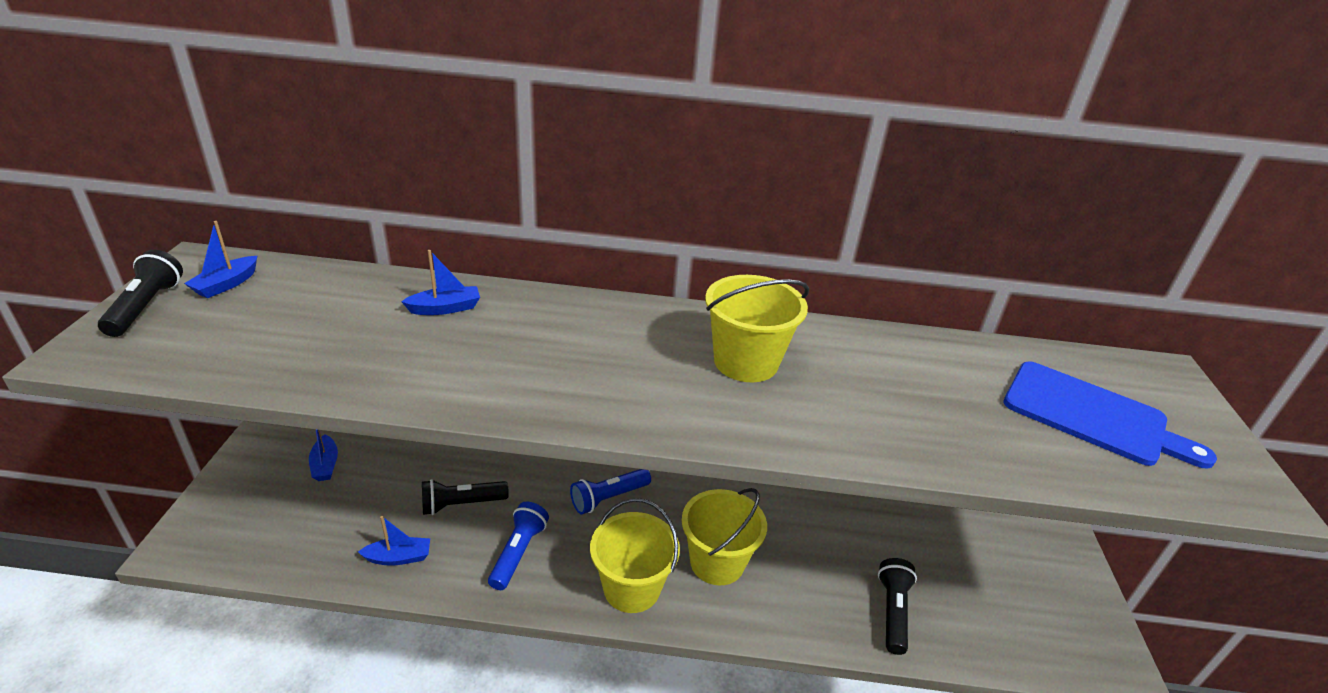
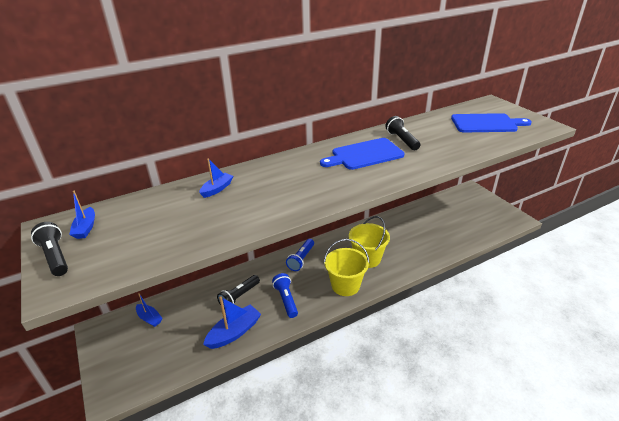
camera: 30 degrees left, 0 degrees up
(399, 557) = (234, 332): blue boat -> blue boat, size x1.64
(746, 362) = (364, 155): yellow bucket -> blue cutting board
(893, 612) = (441, 241): black flashlight -> black flashlight (402, 140)

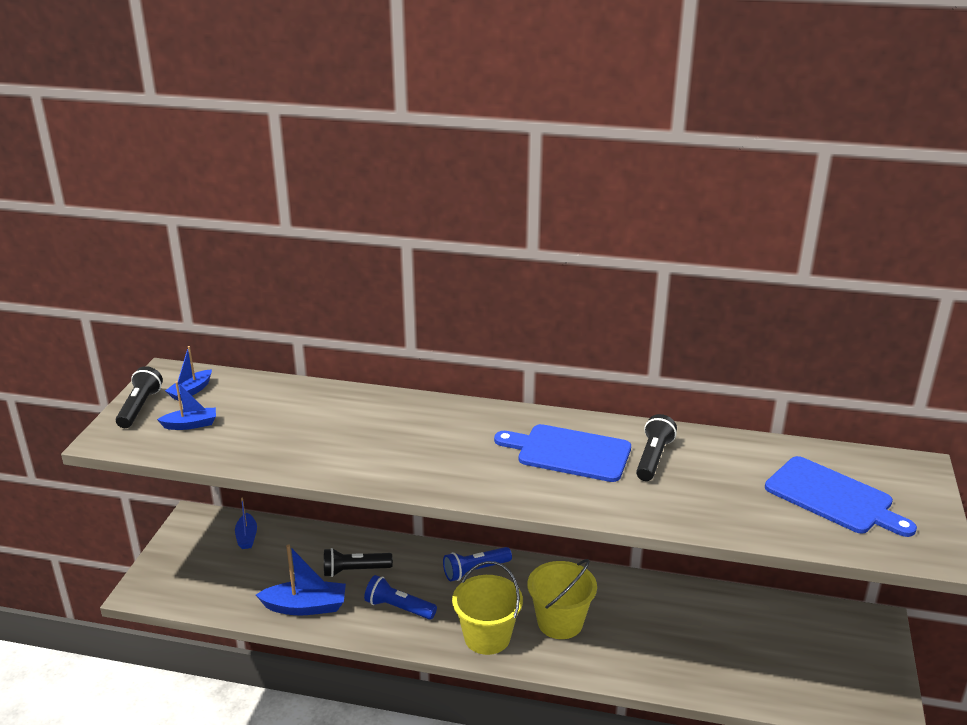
camera: 40 degrees right, 5 degrees down
(217, 189) = (347, 410): blue boat -> blue boat (190, 424)
(286, 300) = (398, 608): blue flashlight -> blue flashlight turned 90 degrees counterclockwise

